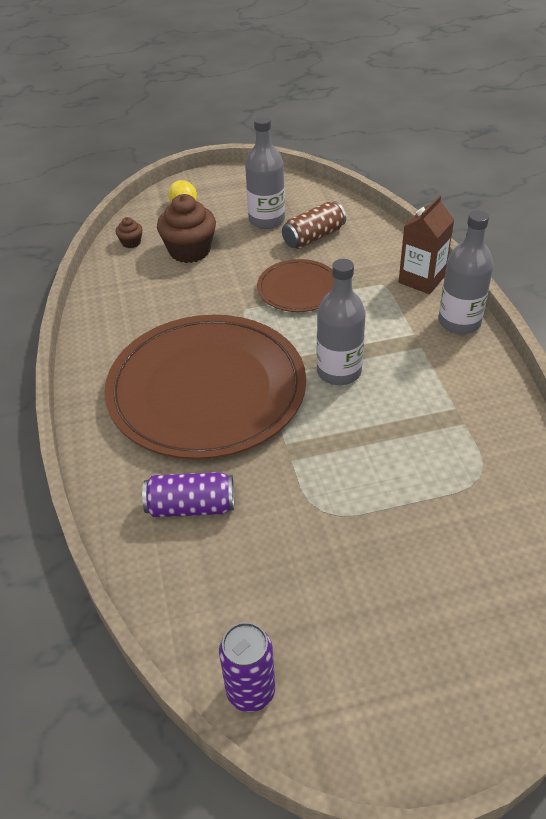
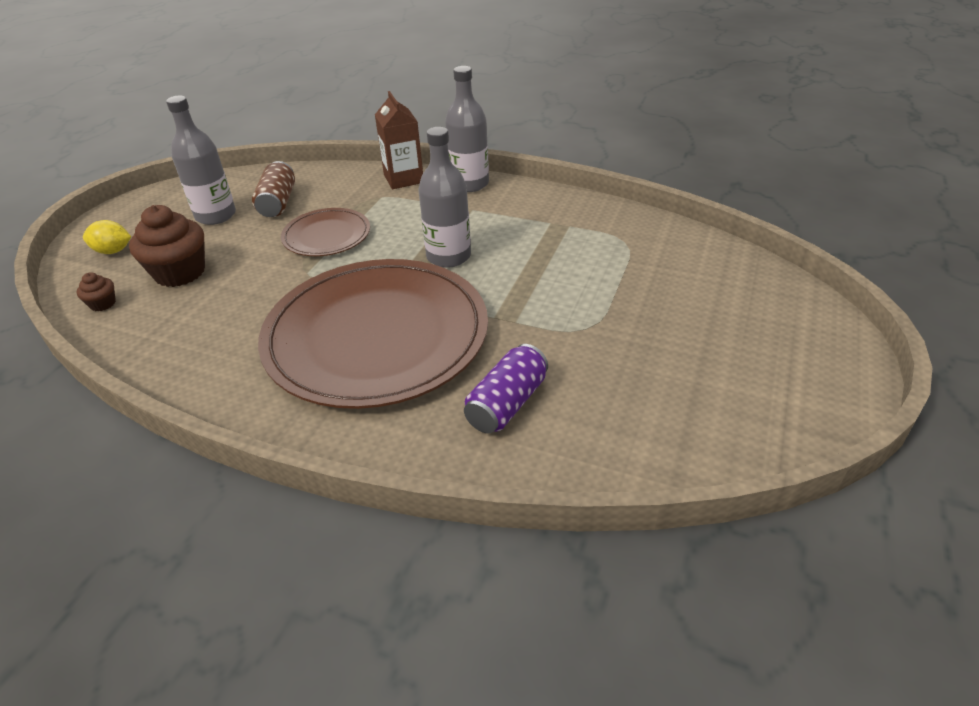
camera: 55 degrees left, 5 degrees down
(250, 691) = (740, 448): purple can -> none

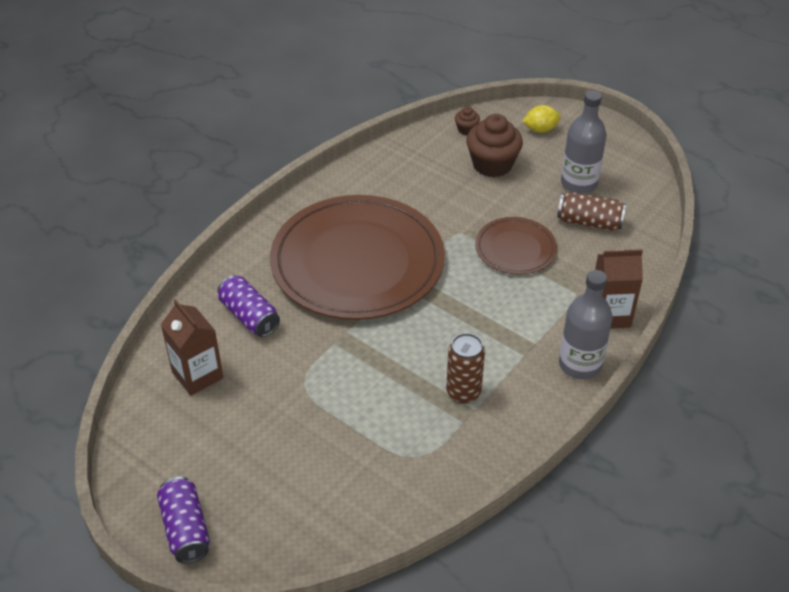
camera: 105 degrees right, 5 degrees up
(113, 251) = (540, 129): yellow lemon -> yellow lemon turned 60 degrees clockwise
(448, 256) = (446, 321): grey bottle -> none
(535, 231) = (463, 392): none -> brown can
(629, 420) = (197, 375): none -> brown carton
(827, 357) = (185, 529): none -> purple can

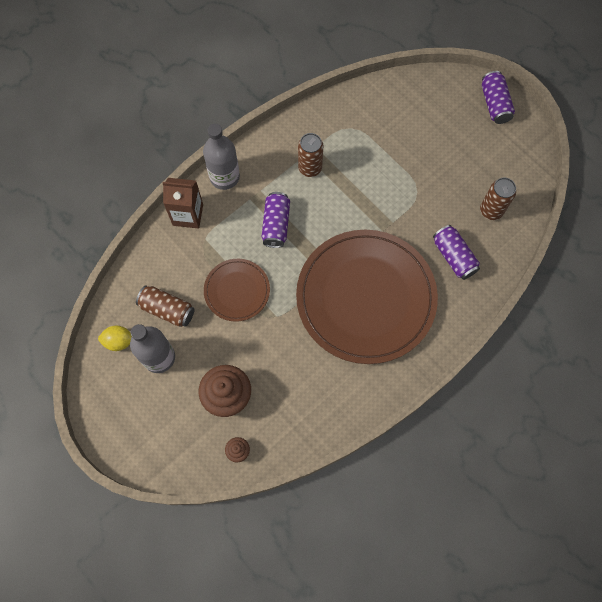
camera: 170 degrees left, 25 degrees up
(197, 375) = (491, 210): brown carton -> brown can
(490, 319) = (276, 224): none -> purple can
(540, 129) = (168, 438): yellow lemon -> yellow lemon (119, 341)

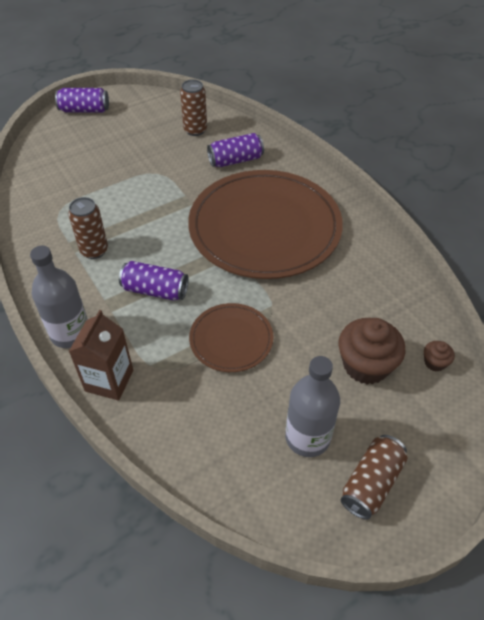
camera: 80 degrees left, 20 degrees down
(119, 341) = (277, 487): yellow lemon -> none
(167, 310) = (241, 420): brown can -> brown can (371, 483)

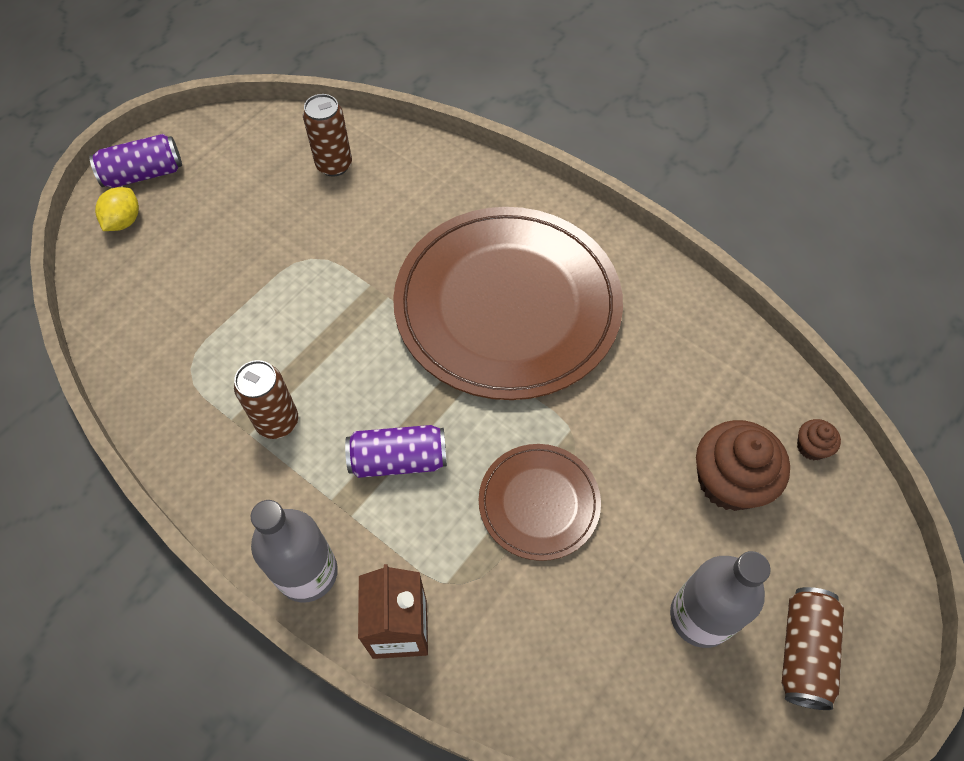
camera: 20 degrees left, 10 degrees up
(62, 130) = (124, 221): none -> yellow lemon
(235, 160) = (417, 202): purple can -> none

